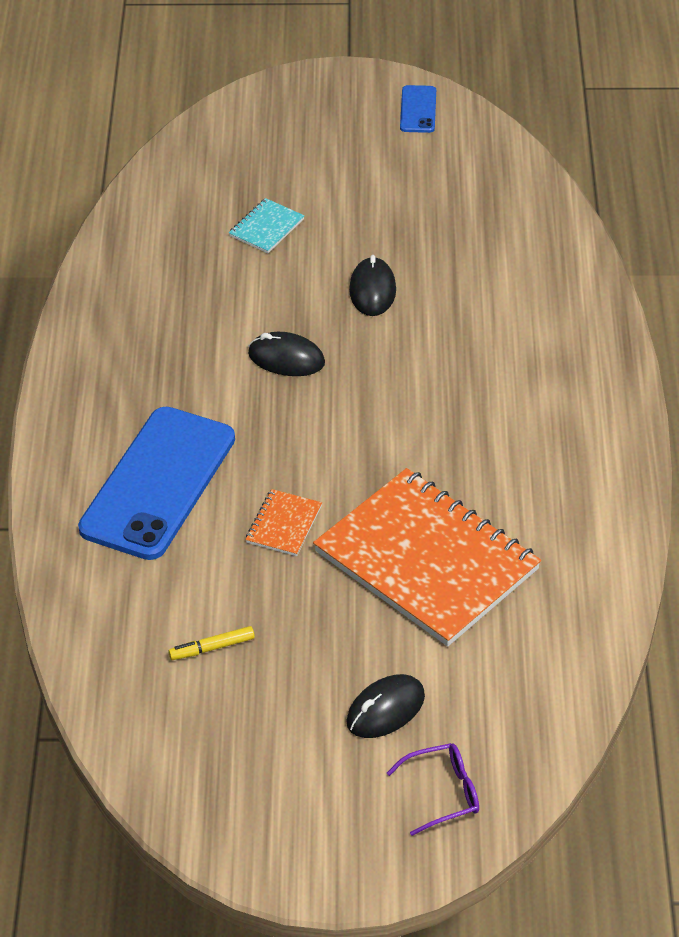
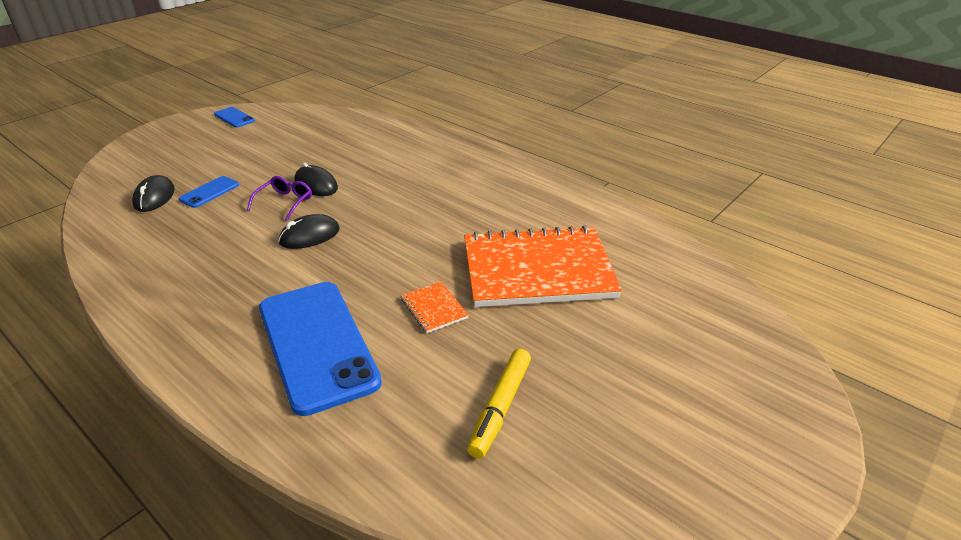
camera: 50 degrees left, 10 degrees down
(212, 648) = (500, 407): yellow marker -> yellow marker, size x1.63
(266, 228) = (209, 192): turquoise notebook -> blue phone
(385, 709) = (647, 353): black mouse -> black mouse (154, 197)
(442, 793) = (749, 369): purple glasses -> purple glasses (284, 203)

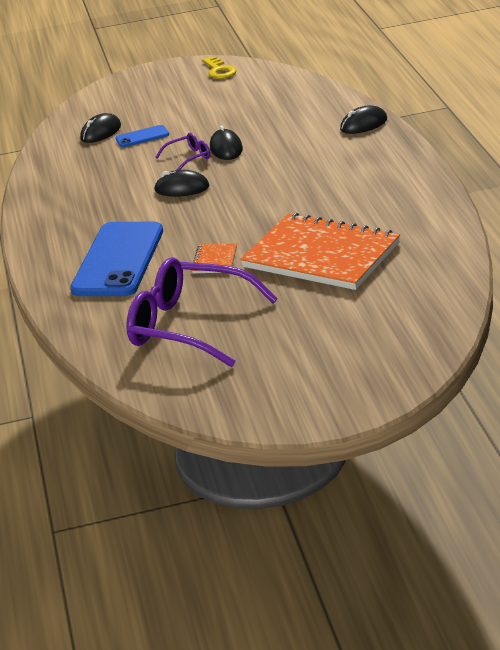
camera: 40 degrees right, 5 degrees down
(234, 118) = (219, 71): blue phone -> yellow key
(424, 138) = (363, 124): none -> black mouse
(500, 407) = (190, 326): yellow marker -> purple glasses

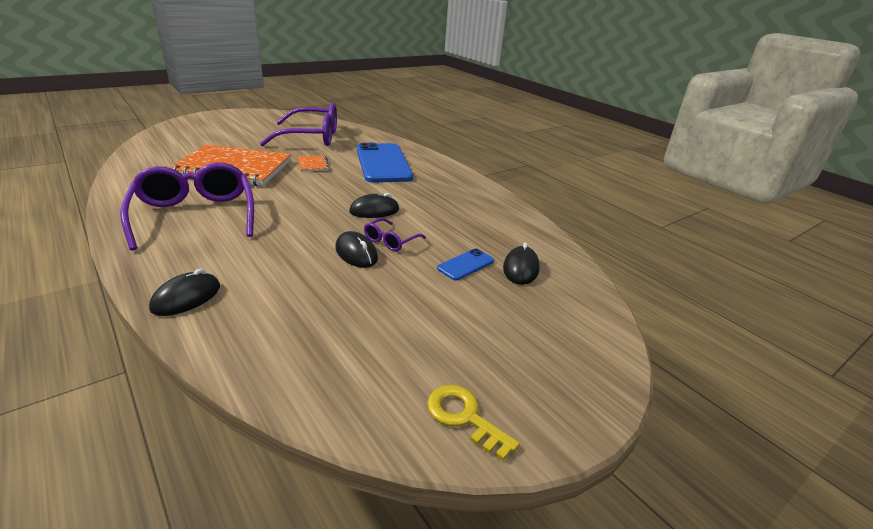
camera: 150 degrees right, 0 degrees up
(363, 188) = (195, 216): none -> purple glasses

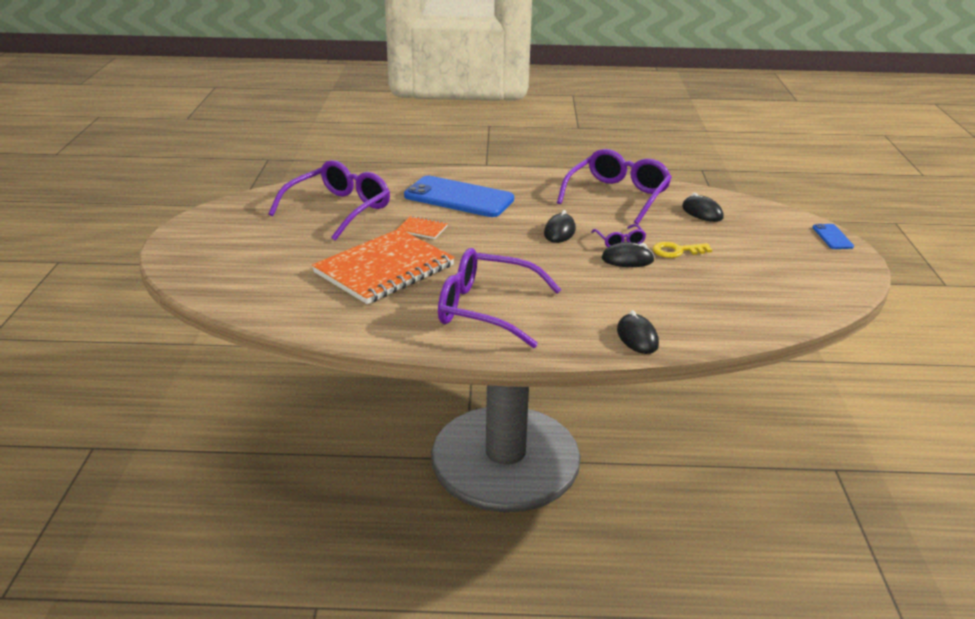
camera: 50 degrees left, 0 degrees up
(464, 417) = (833, 282): yellow key -> yellow key (677, 251)
(466, 265) = (680, 227): blue phone -> blue phone (832, 237)
(484, 218) = (617, 196): none -> purple glasses

